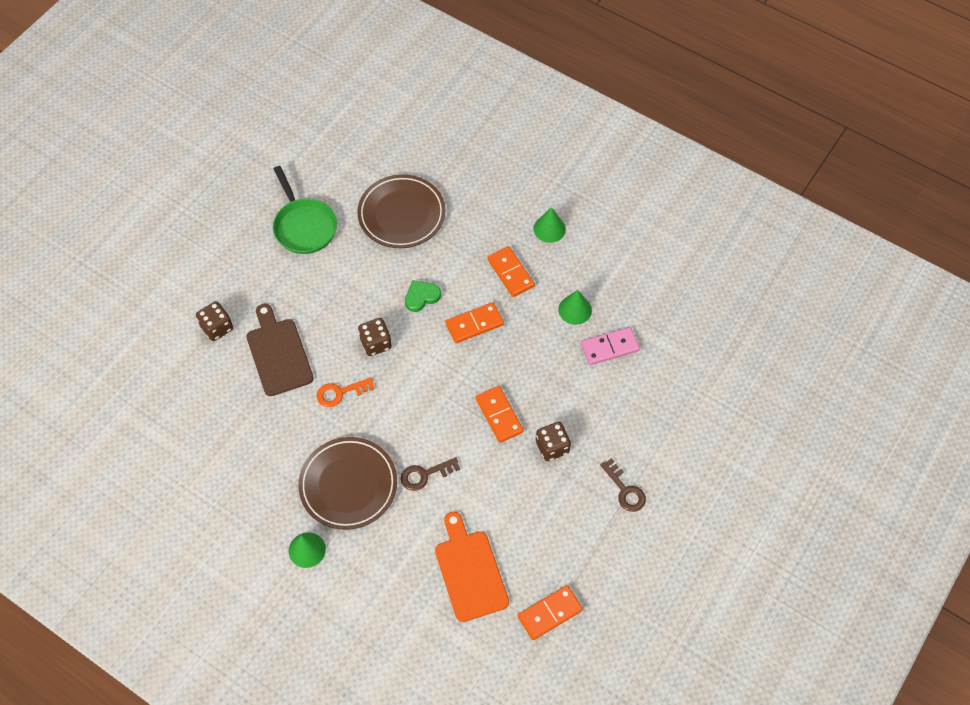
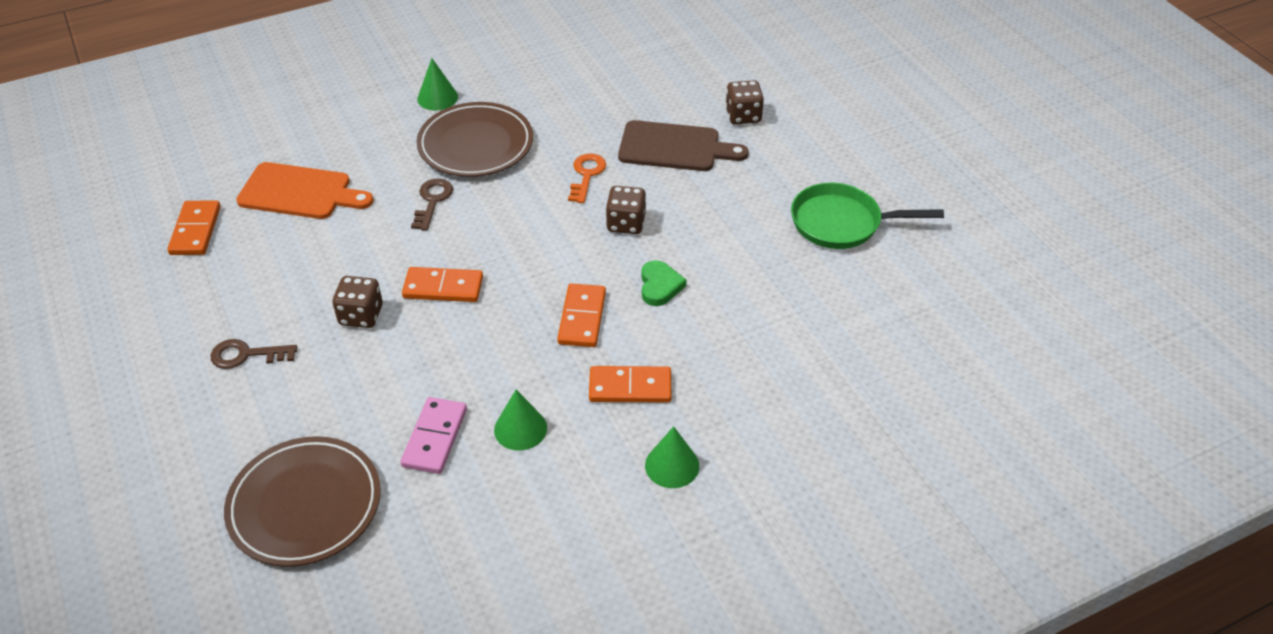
camera: 120 degrees right, 15 degrees down
(401, 214) = (803, 317): brown plate -> brown plate (305, 505)

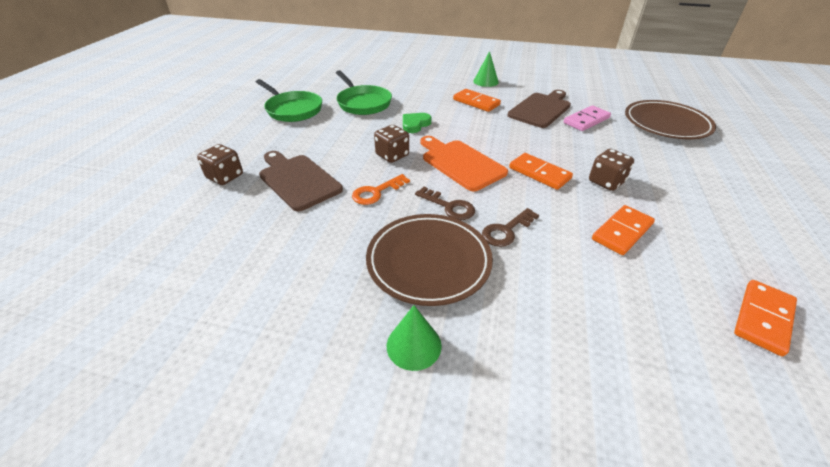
camera: 140 degrees left, 5 degrees down
(247, 355) = (700, 193): brown key -> brown key (449, 206)
(300, 192) = (632, 304): orange cutting board -> orange cutting board (460, 163)
(520, 429) = (540, 109): green cone -> brown cutting board
(582, 318) = (470, 129): orange domino -> orange domino (622, 232)
(780, 287) = (363, 103): none -> green pan

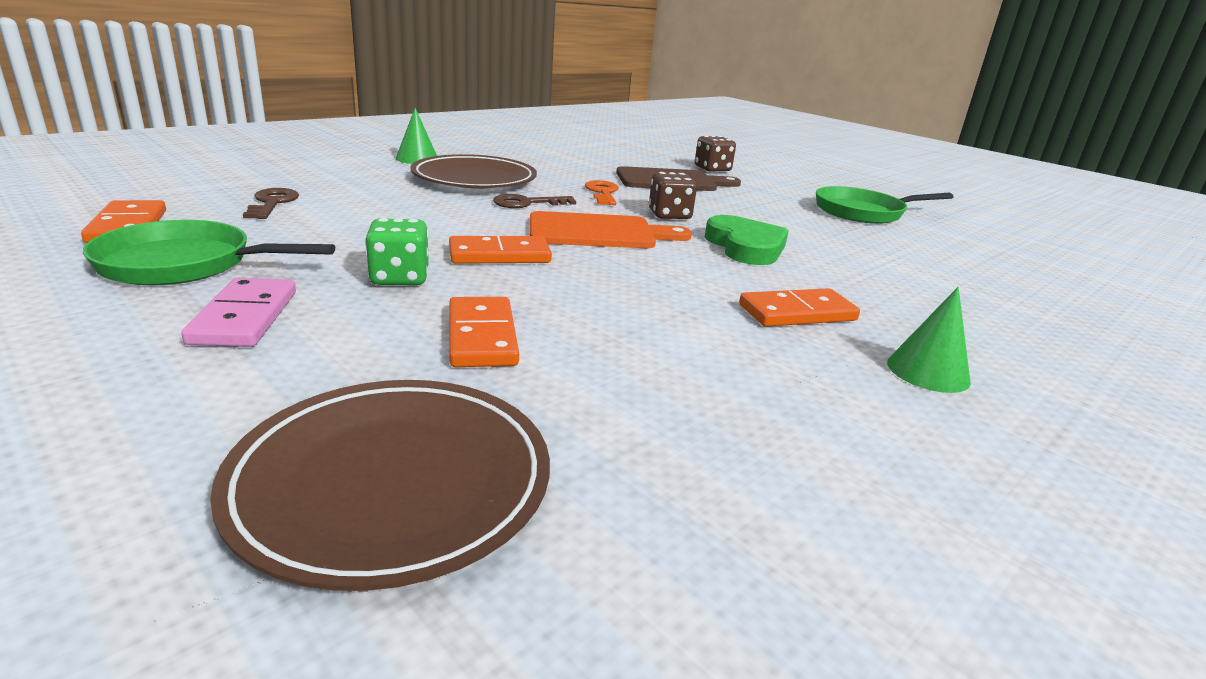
camera: 120 degrees right, 15 degrees down
(363, 103) = (861, 244): green pan -> green pan (184, 264)
(415, 124) = (745, 247): green heart -> green heart, size x1.53
(506, 230) = (448, 206): brown key -> brown key (272, 203)
(540, 109) = (698, 356): brown cutting board -> none
(586, 120) = (582, 375): pink domino -> pink domino (245, 317)
(606, 182) = (400, 278): brown dice -> green dice
(622, 232) = (326, 238): orange domino -> orange domino (481, 336)

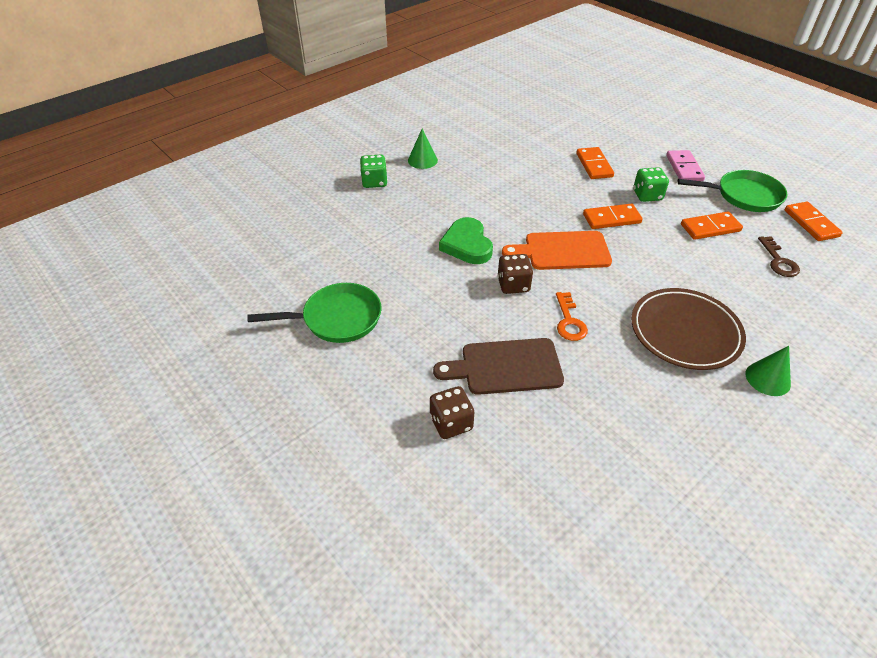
camera: 175 degrees left, 20 degrees up
(392, 483) = (593, 121): brown plate -> none
(527, 203) = (622, 288): brown key -> none
(797, 313) = (460, 188): orange domino -> orange domino (710, 228)
(987, 333) = (374, 182): none -> green dice

